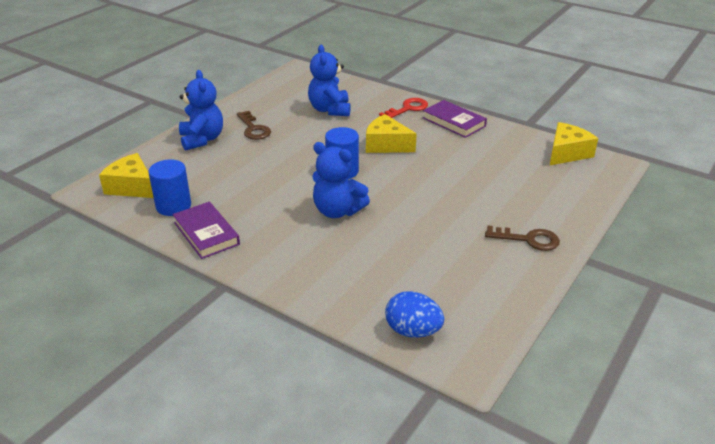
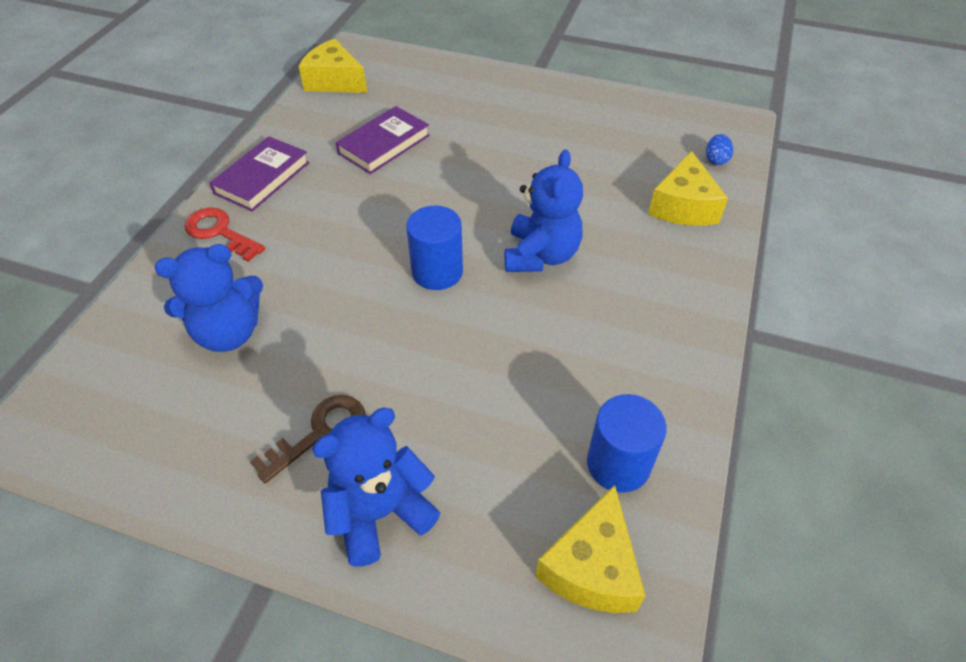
camera: 105 degrees left, 15 degrees up
(206, 233) = (663, 387): purple book -> purple book (384, 144)
(386, 145) = (346, 238): yellow cheese -> yellow cheese (683, 206)
(412, 331) = (716, 160): blue egg -> blue egg, size x0.57
(528, 239) = (527, 100): brown key -> none

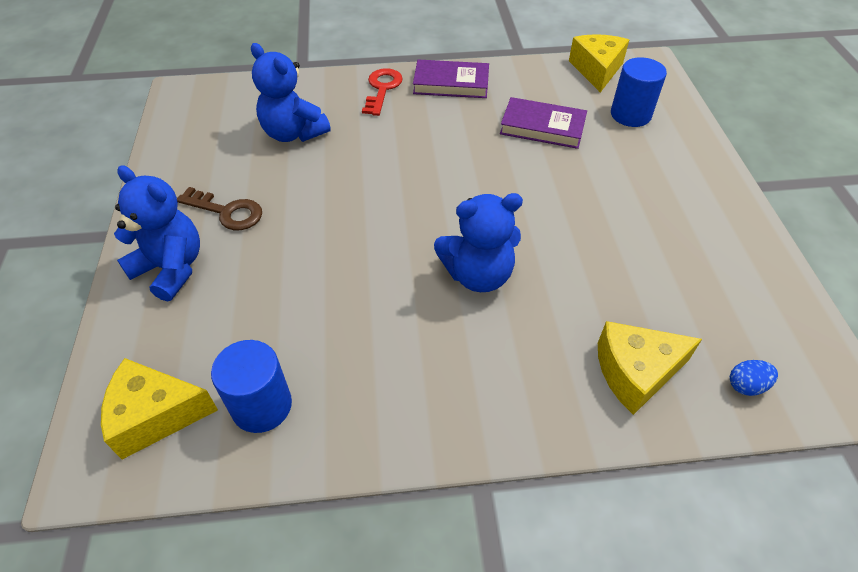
camera: 65 degrees right, 0 degrees up
(437, 272) = (414, 214): blue cylinder -> blue cylinder (630, 115)

